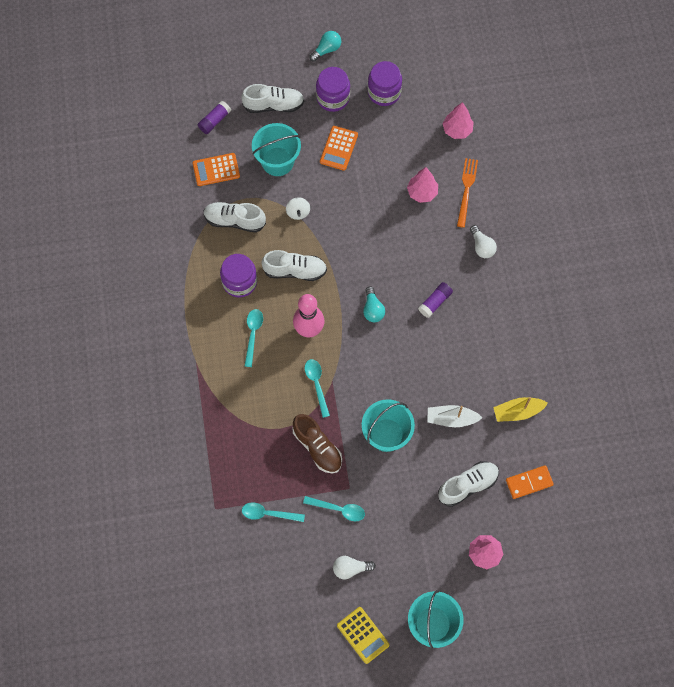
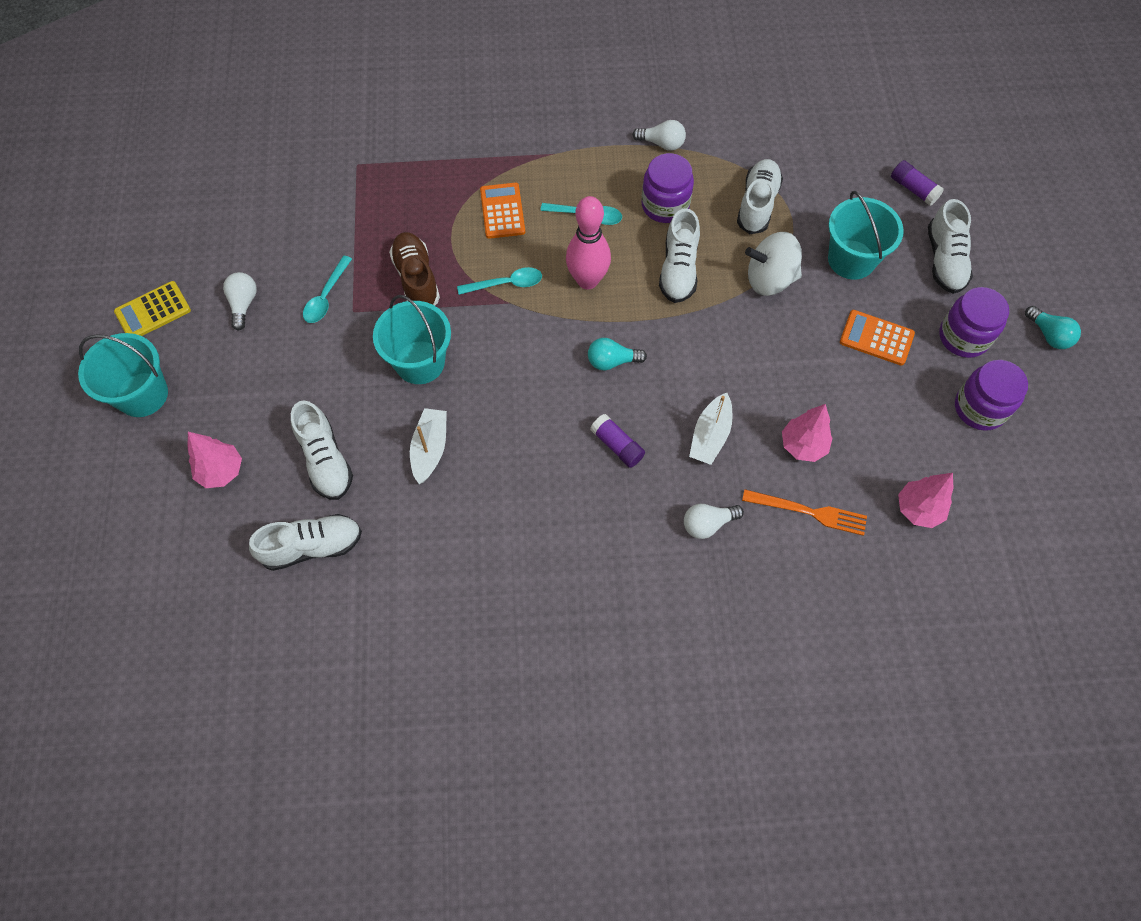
camera: 95 degrees right, 5 degrees down
(182, 287) = (661, 143): none -> white light bulb
(216, 170) = (835, 187): orange calculator -> orange calculator (502, 211)
(268, 513) = (338, 218): turquoise spoon -> none
(298, 212) = (769, 279): white spinning top -> white spinning top, size x1.81
(317, 447) = (416, 278): brown shoe -> brown shoe turned 105 degrees clockwise
(421, 247) = (710, 435): none -> white boat
(518, 412) = (426, 544): yellow boat -> none
(529, 482) = (312, 546): orange domino -> white shoe

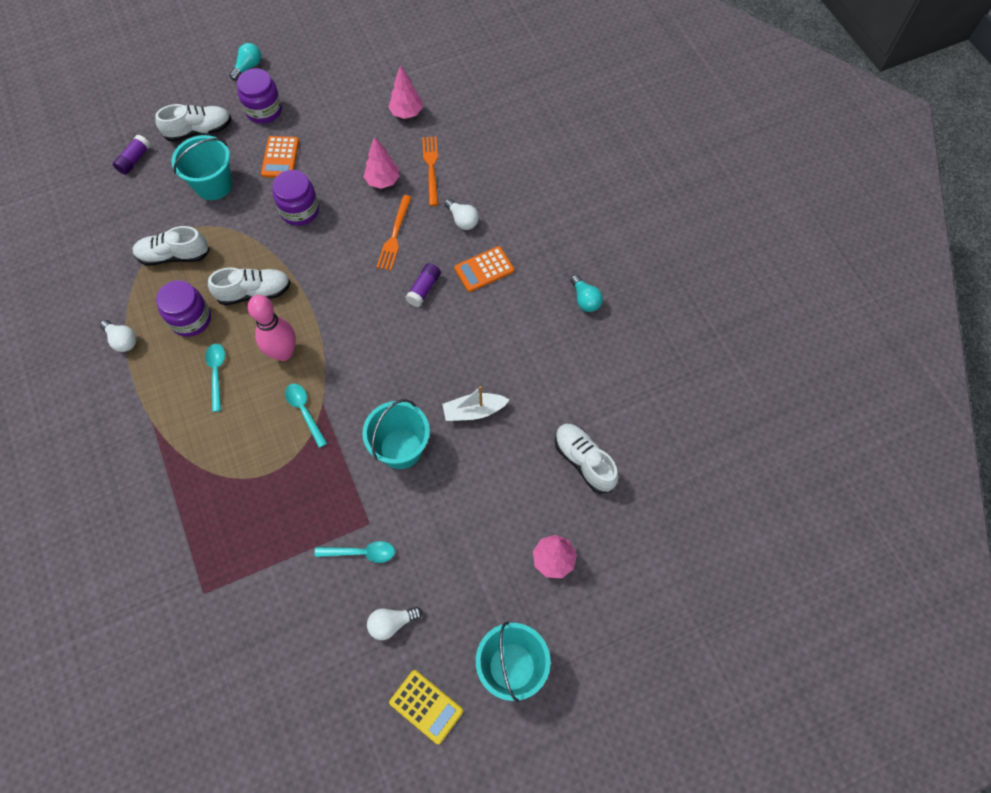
camera: 110 degrees left, 0 degrees up
(325, 460) = (512, 483): white shoe -> none
(416, 278) = (320, 484): brown shoe -> none
(502, 211) = (228, 442): orange calculator -> orange calculator (484, 269)
(612, 361) = (354, 313): turquoise light bulb -> turquoise light bulb (585, 299)
(661, 143) = (122, 340): white light bulb -> white light bulb turned 135 degrees clockwise
(710, 435) = (394, 235): white boat -> orange fork
(769, 279) = (246, 231): white spinning top -> none
(980, 408) = (319, 94): purple jar -> purple jar (300, 211)

